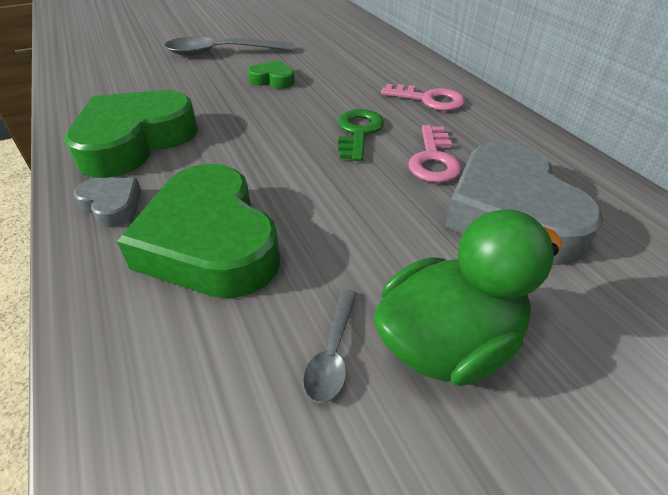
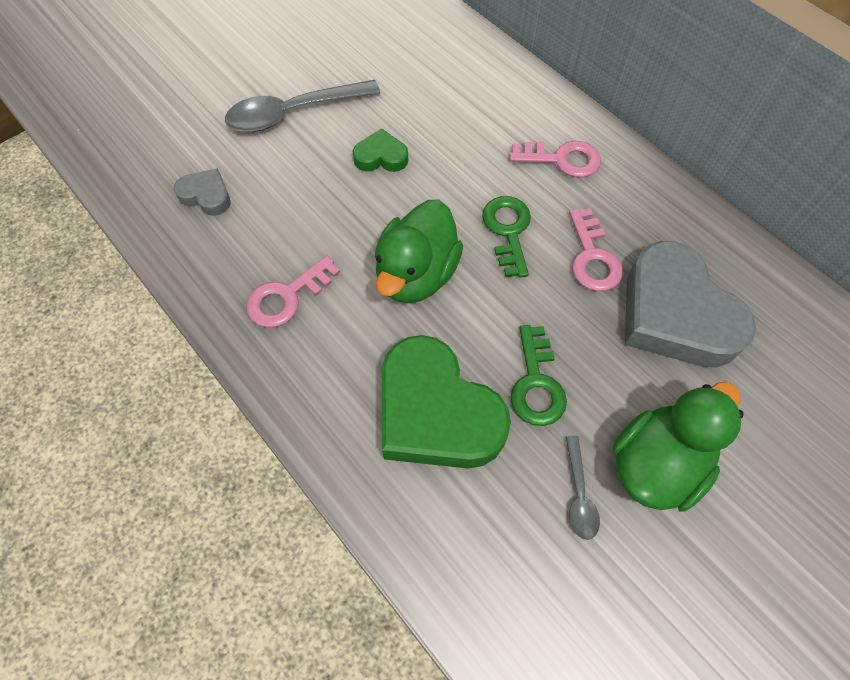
camera: 15 degrees left, 20 degrees up
(112, 205) = (322, 391): grey heart -> grey heart (206, 195)
(135, 141) = (287, 297): green heart -> pink key
(257, 145) = (416, 274): none -> green duck
(331, 239) = (536, 383): none -> green key

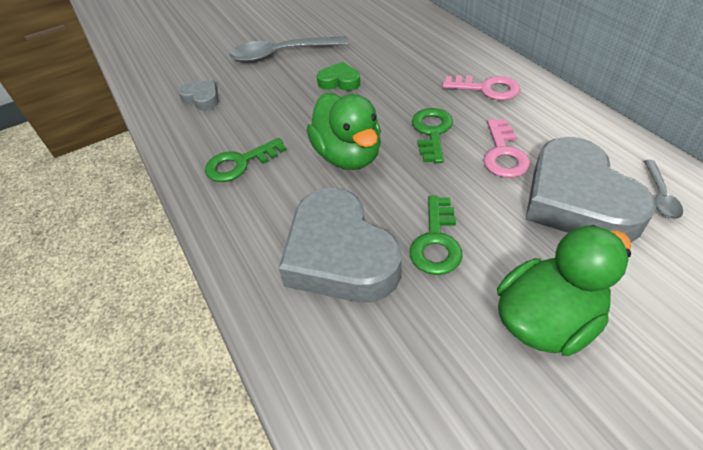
camera: 15 degrees right, 15 degrees down
(287, 297) = (240, 163): pink key -> green key
(416, 274) = (348, 156): green duck -> green duck turned 60 degrees counterclockwise
(436, 412) = (340, 255): green heart -> grey heart
(579, 494) = (462, 337): grey spoon -> grey spoon (660, 195)

